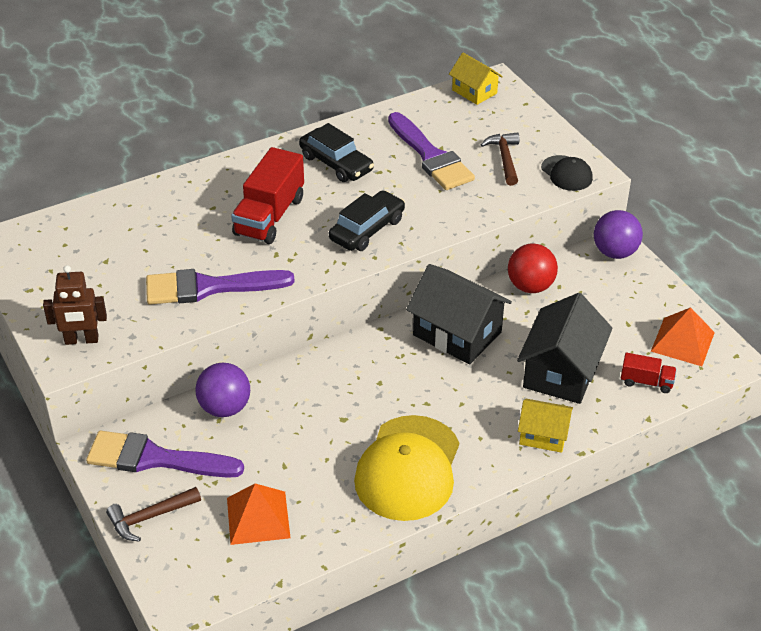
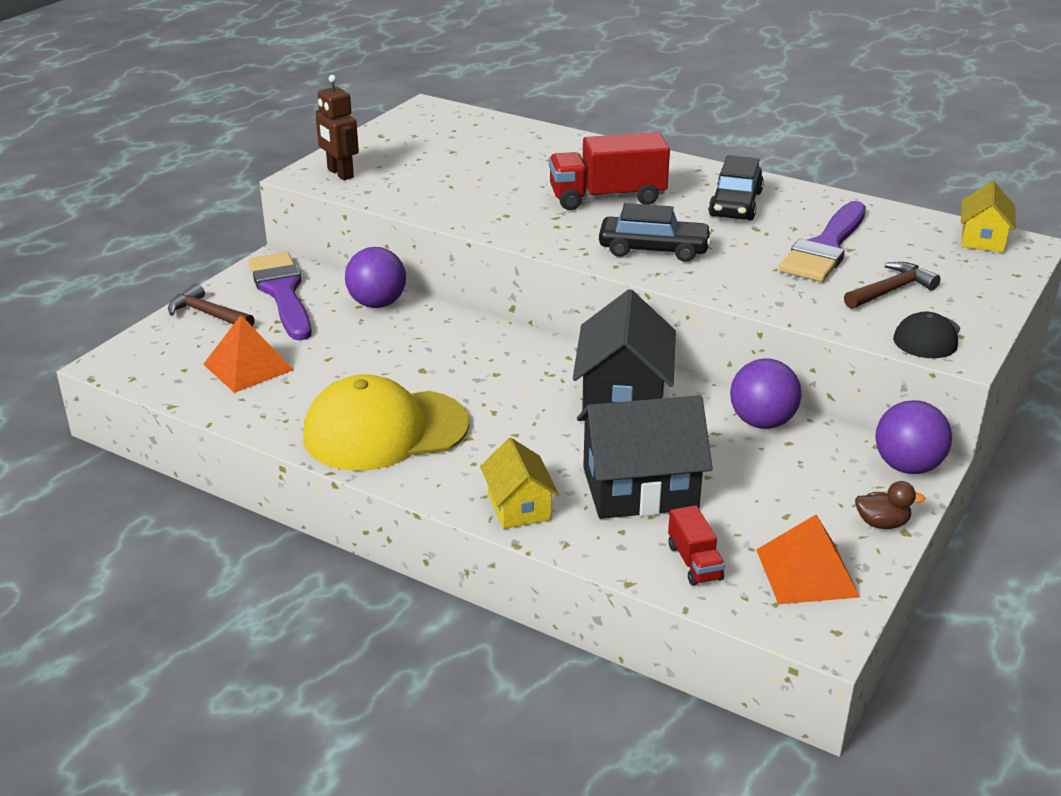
camera: 60 degrees right, 10 degrees down
(209, 287) = (470, 202): purple brush -> none
(530, 286) = (762, 422): red ball -> purple ball
(659, 290) = (882, 523): none -> brown duck

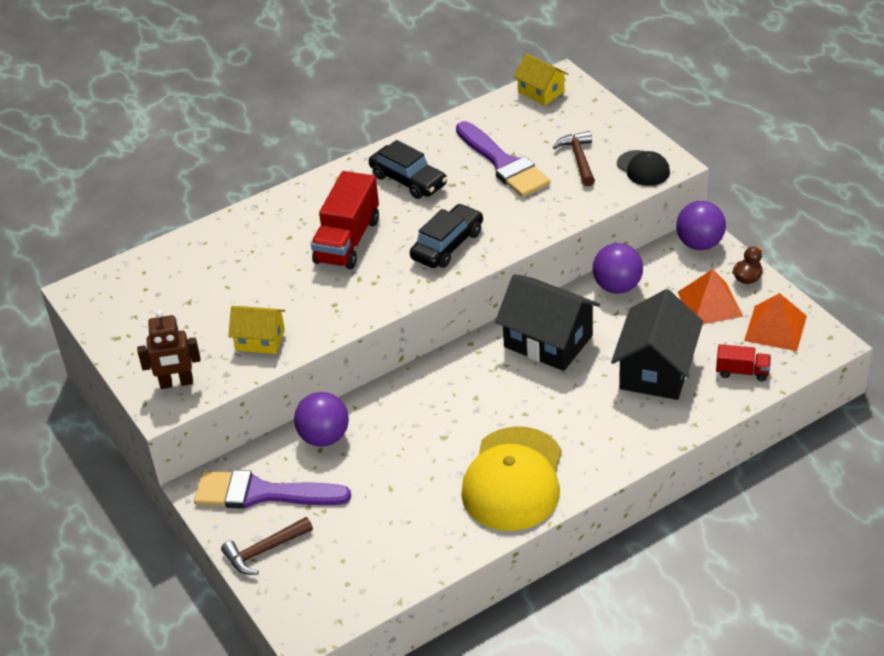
camera: 60 degrees left, 10 degrees up
(248, 367) = (370, 541): orange pyramid -> orange pyramid (709, 304)
(519, 506) = (644, 434): yellow house -> yellow house (260, 340)

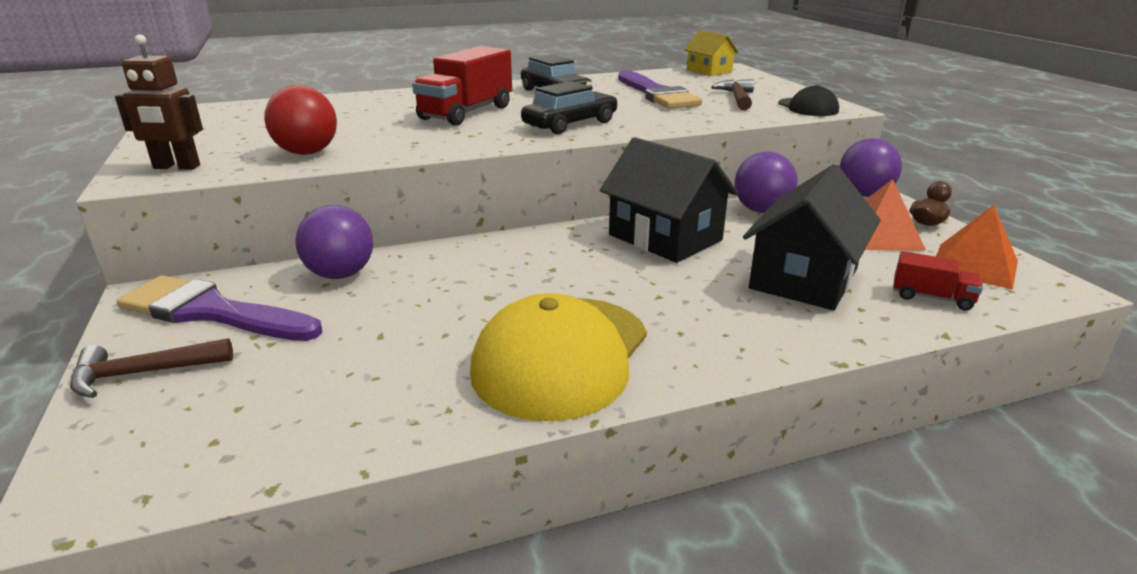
camera: 10 degrees right, 15 degrees down
(260, 340) = (307, 153): yellow house -> red ball

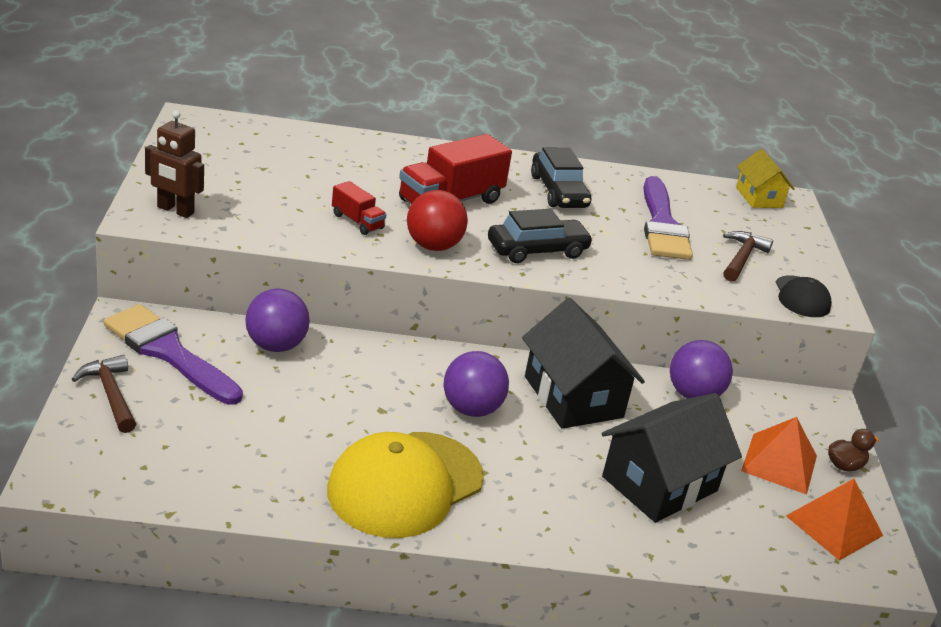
camera: 15 degrees right, 5 degrees up
(143, 373) = (111, 394): brown hammer -> brown hammer turned 60 degrees clockwise
(307, 153) = (283, 222): red ball -> red ball (433, 246)
(864, 194) = (820, 409): purple ball -> purple ball (471, 409)
(932, 297) = (754, 541): red truck -> red truck (357, 221)

